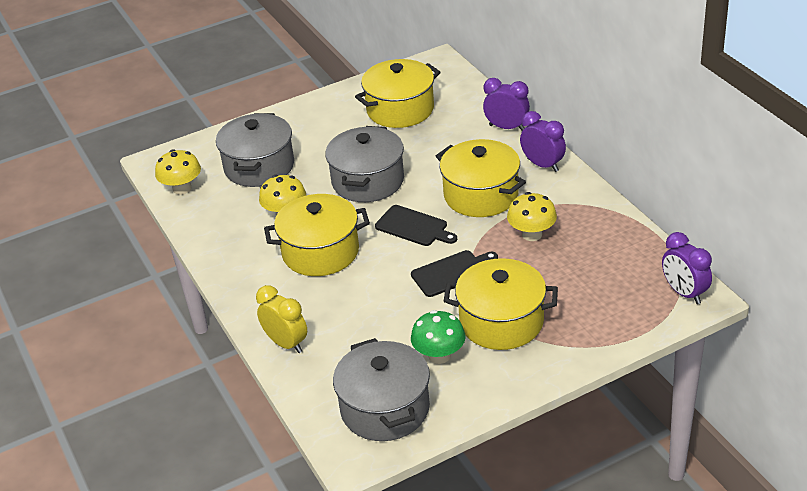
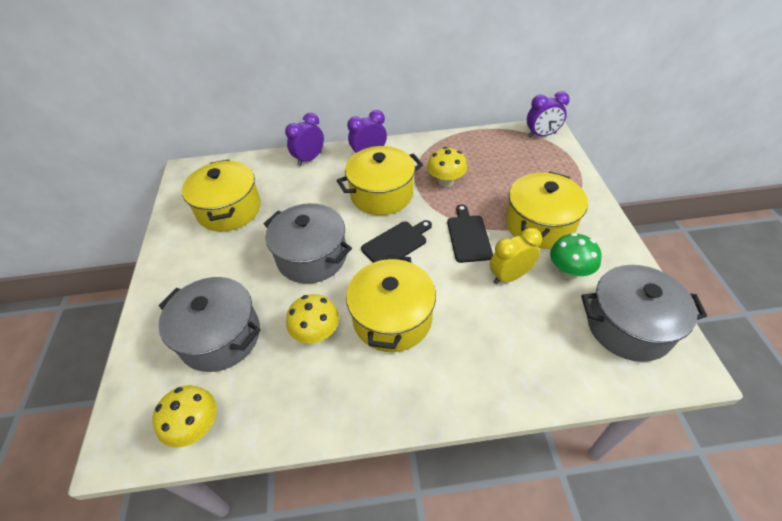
camera: 70 degrees left, 10 degrees up
(286, 343) = (517, 383): yellow clock -> yellow clock (510, 276)

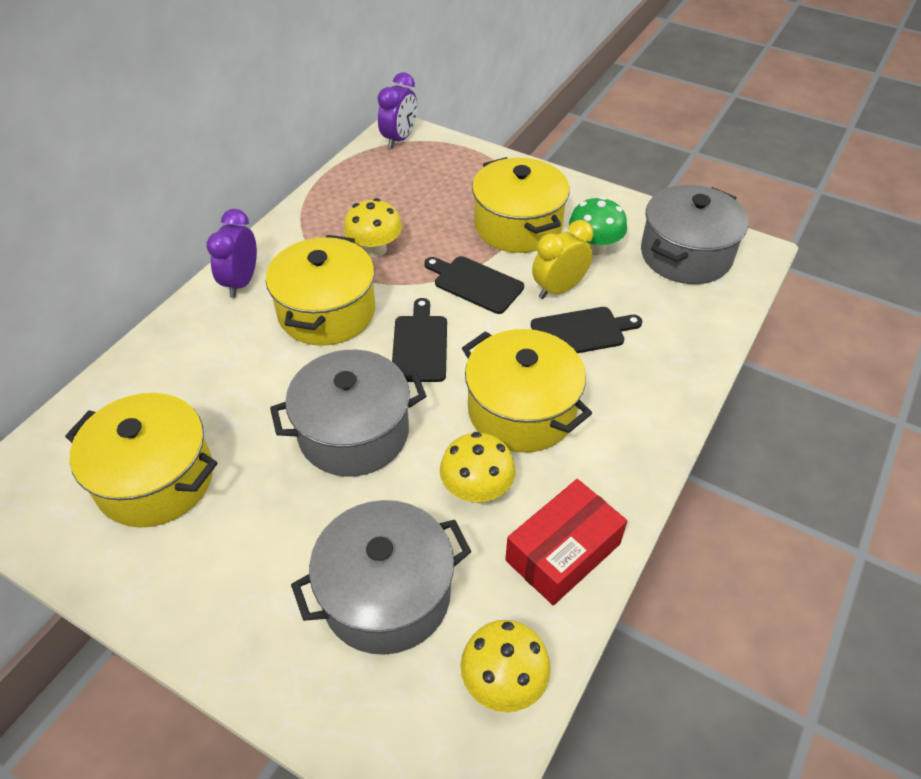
camera: 55 degrees left, 0 degrees up
(303, 404) = (563, 552): none -> red box
(309, 159) = (168, 341): purple clock -> none
(486, 309) = (581, 332): none -> black cutting board
(510, 276) = (559, 289): yellow clock -> yellow clock turned 45 degrees clockwise

